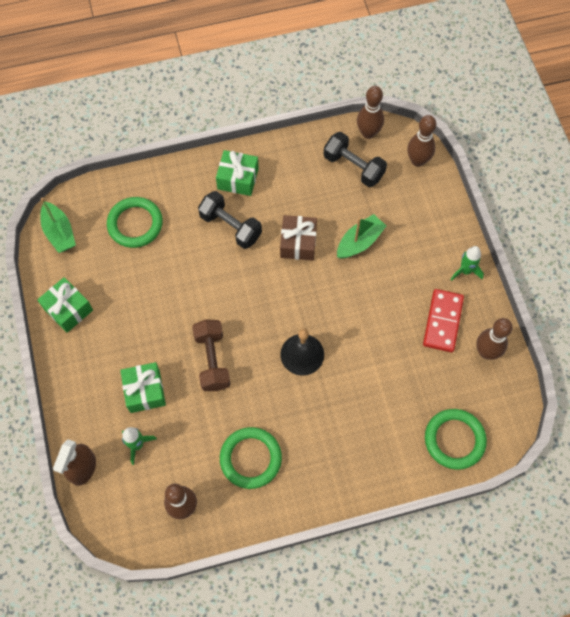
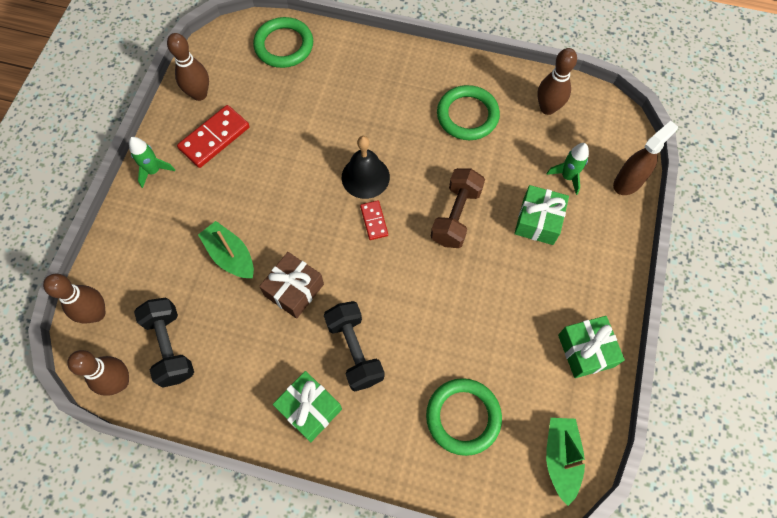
camera: 150 degrees left, 0 degrees up
(273, 322) = (374, 221): none -> red domino
(359, 242) = (230, 255): green boat -> green boat turned 60 degrees clockwise

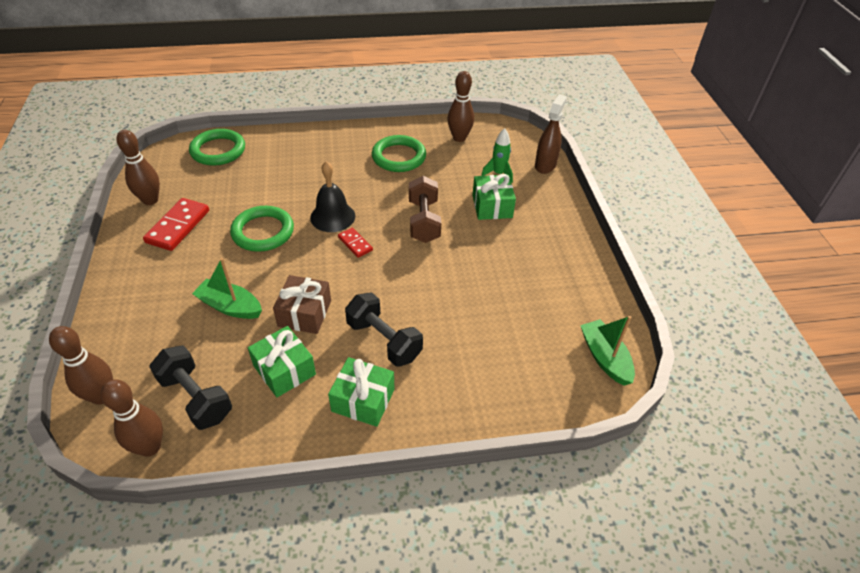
camera: 25 degrees left, 20 degrees down
(154, 171) = (125, 265): green rocket -> none
(463, 417) = (507, 357): green ring -> green ring (263, 232)
(585, 350) = (579, 277): green gift -> green gift (284, 370)

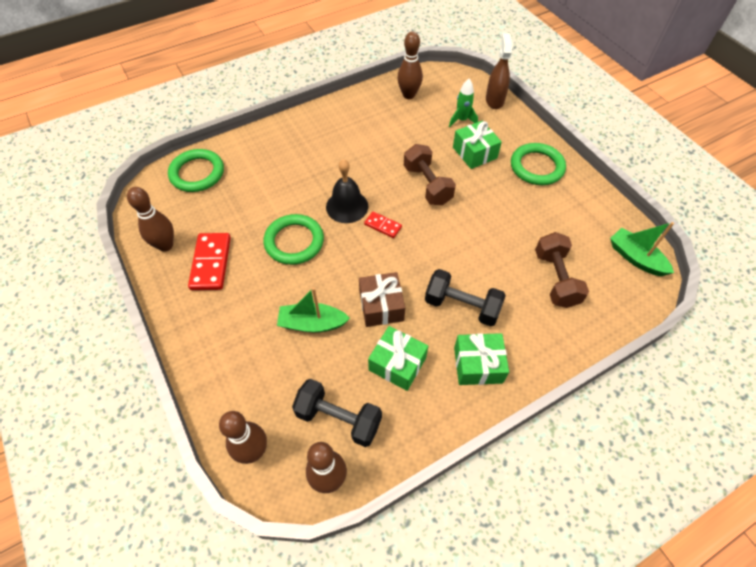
camera: 20 degrees left, 10 degrees up
(399, 157) = (368, 129): green ring -> green ring (536, 167)
(500, 348) = (555, 279): none -> brown dumbbell

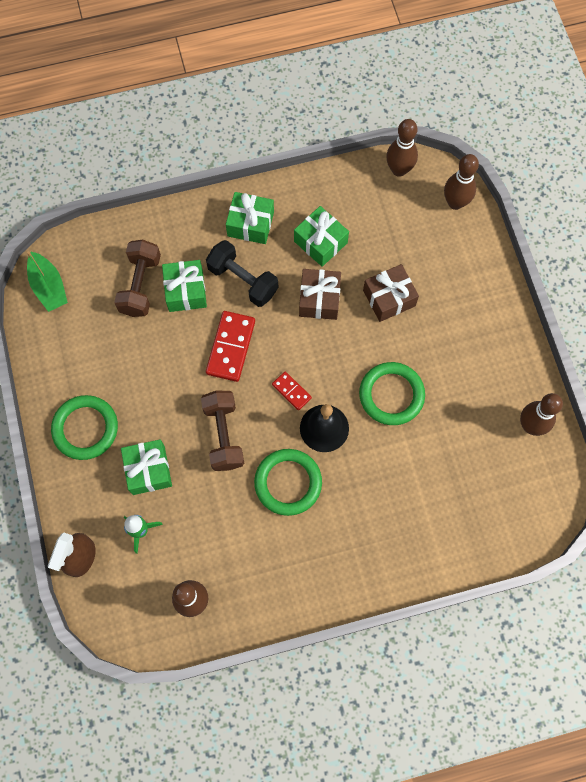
camera: 165 degrees left, 15 degrees up
(197, 173) = (494, 525): green ring -> green ring (288, 483)
(211, 263) = (482, 390): red domino -> red domino (230, 347)
(312, 323) = (389, 298): green boat -> brown gift
(338, 418) = (382, 210): black dumbbell -> none
(511, 283) = (186, 291): none -> green gift

